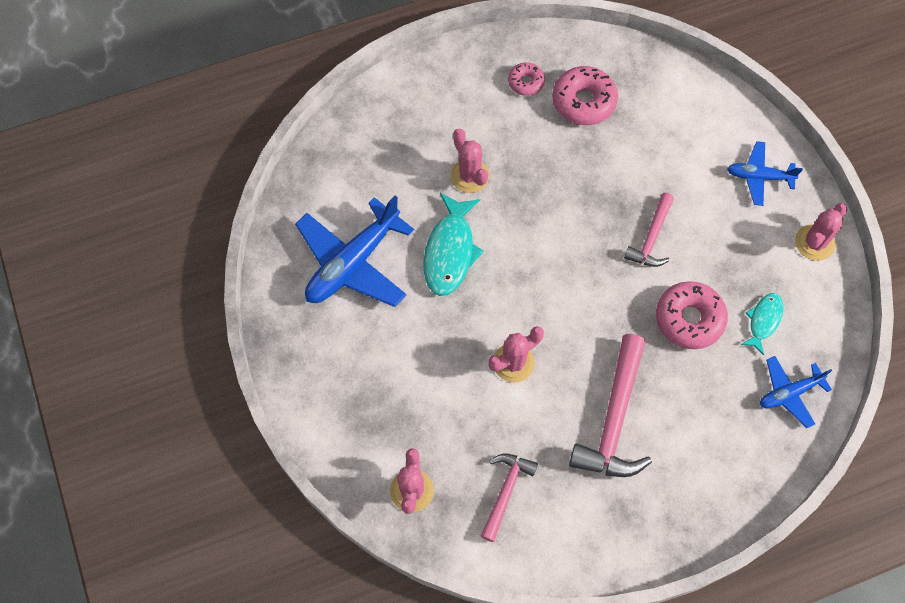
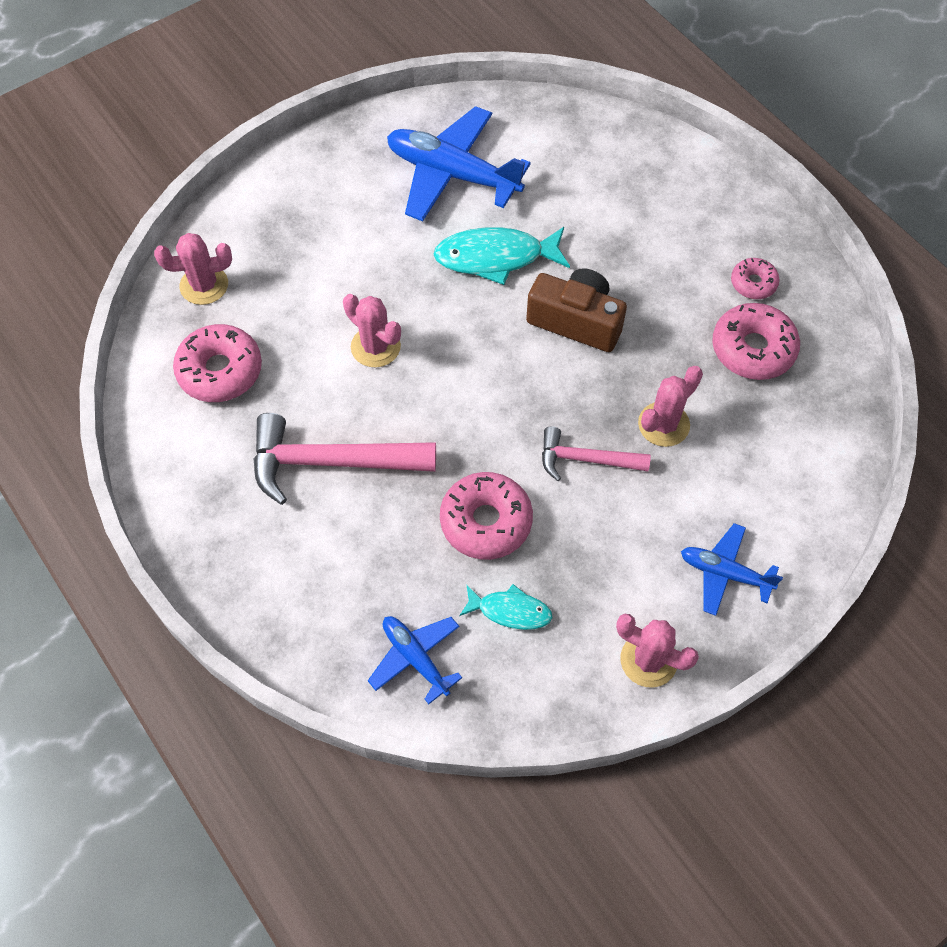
camera: 75 degrees right, 5 degrees down
(469, 176) = (600, 255): pink cactus -> pink cactus (663, 424)
(505, 491) = (220, 371): pink hammer -> pink donut
(528, 210) = (576, 321): none -> brown camera
(759, 177) = (725, 573): blue plane -> blue plane turned 60 degrees counterclockwise

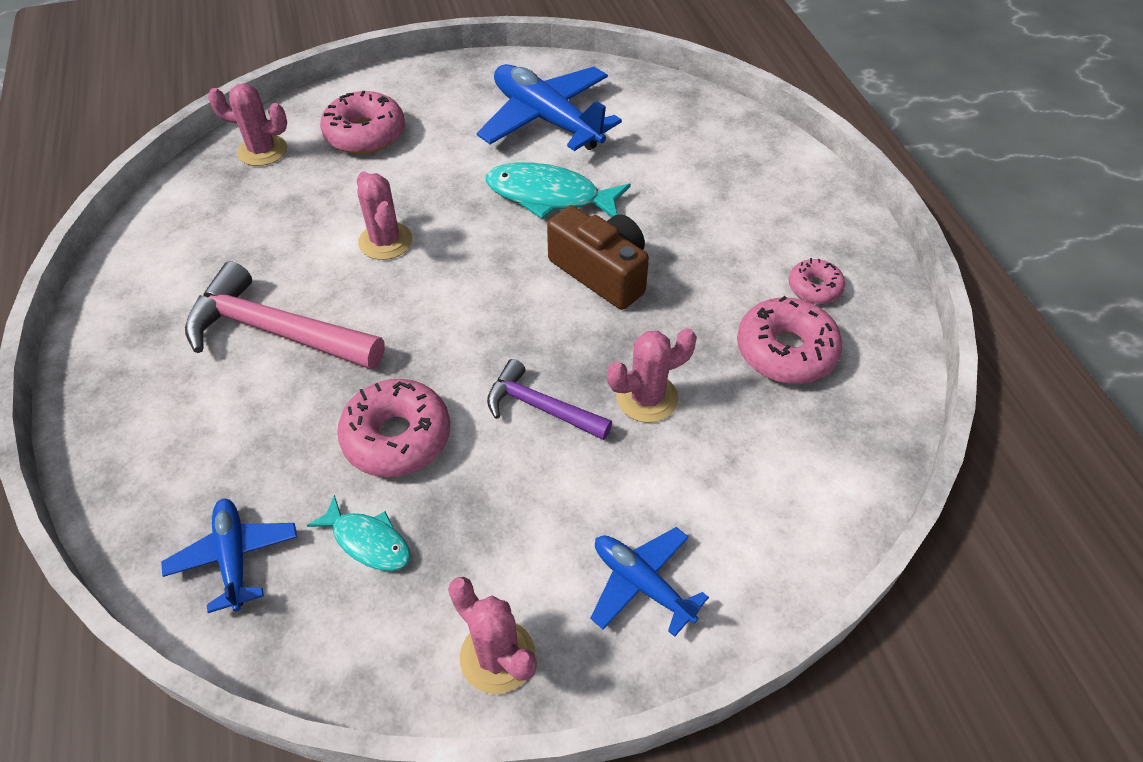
camera: 20 degrees right, 10 degrees down
(220, 371) = (227, 222): pink donut -> pink donut (365, 134)
(585, 459) = (540, 407): pink hammer -> purple hammer

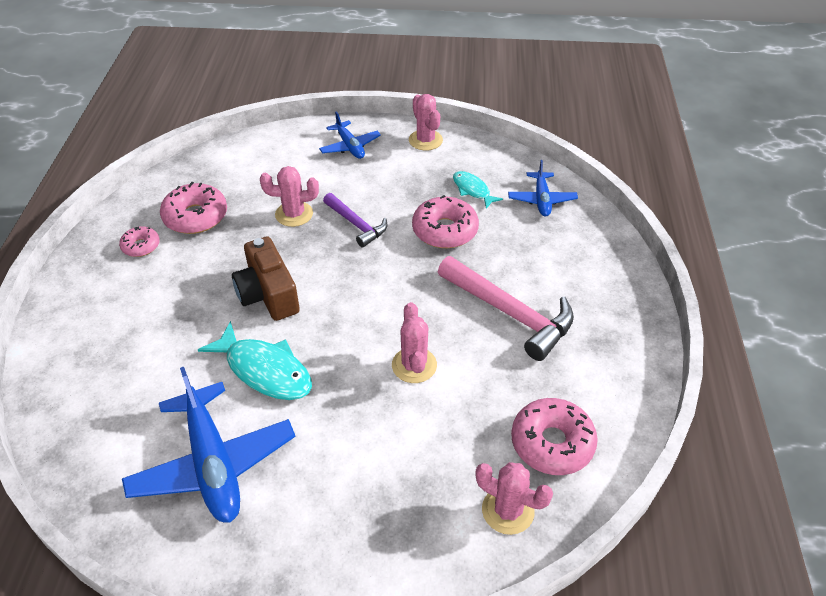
camera: 160 degrees left, 5 degrees down
(365, 134) = (398, 502): pink donut -> pink donut (552, 443)

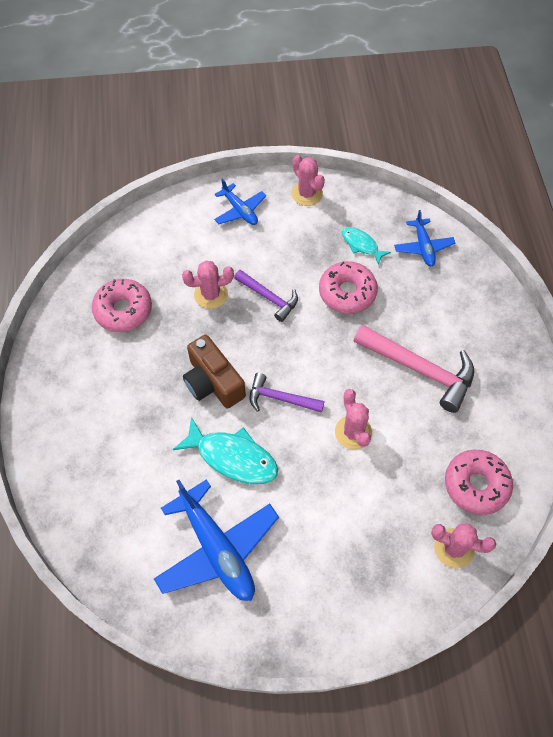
camera: 10 degrees left, 15 degrees up
(141, 246) = (85, 350): pink donut -> none
(339, 320) = (280, 398): none -> purple hammer

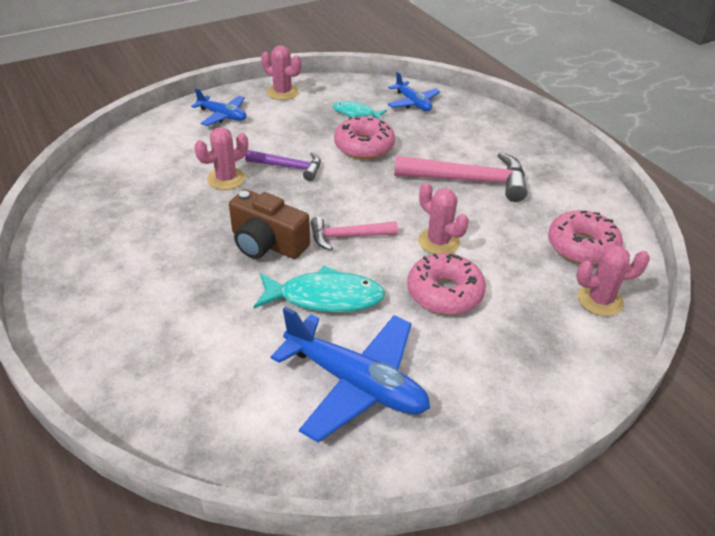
camera: 25 degrees left, 20 degrees down
(123, 310) = (133, 213): pink donut -> pink donut (444, 293)
(280, 398) = (347, 236): purple hammer -> pink hammer

